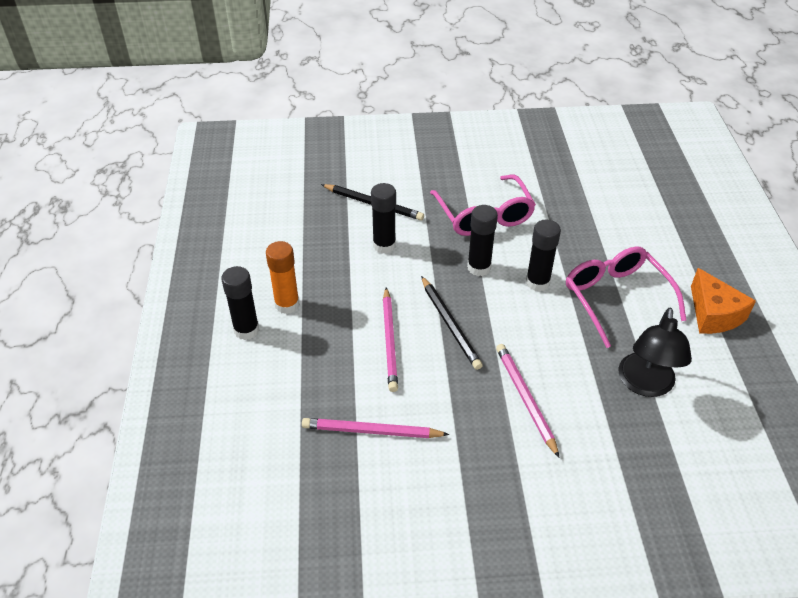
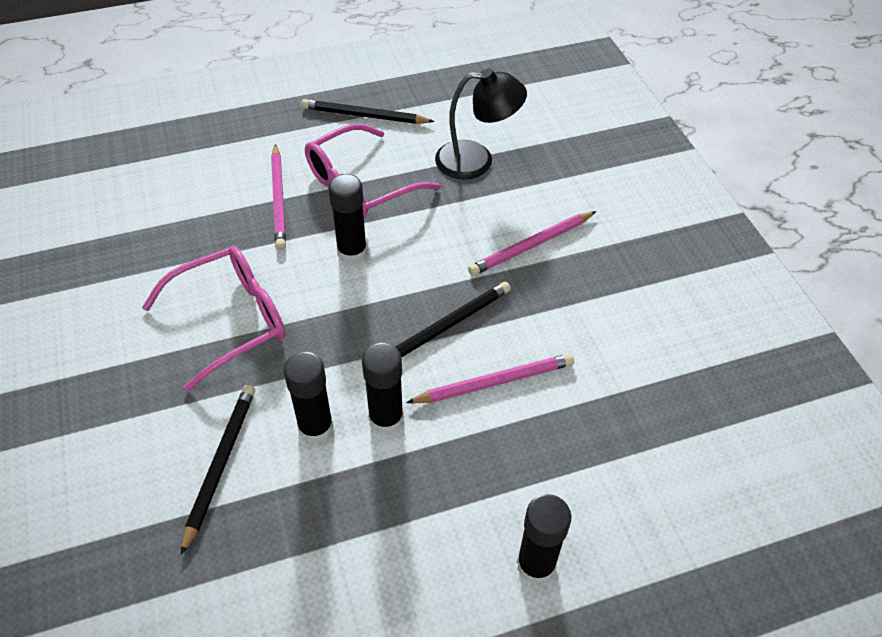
camera: 105 degrees left, 5 degrees up
(287, 304) = (469, 525): orange glue stick -> none
(372, 431) = (633, 371): pink pencil -> pink pencil (279, 199)
(479, 267) = (338, 311): black glue stick -> black glue stick (386, 419)
(713, 314) = (364, 116): orange cheese -> black pencil

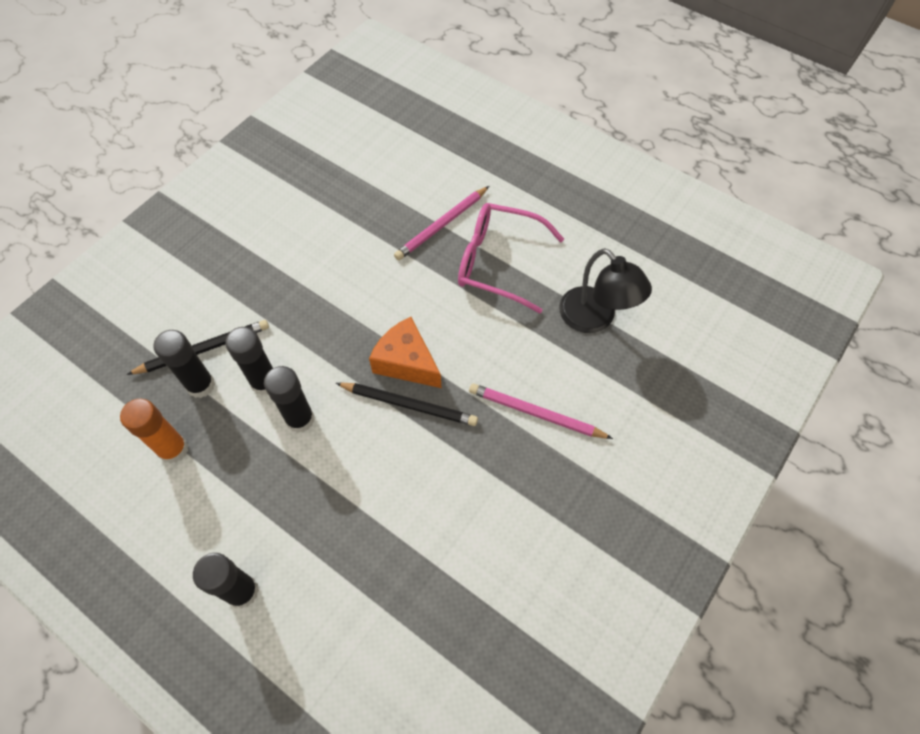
camera: 55 degrees right, 10 degrees up
(231, 320) = (316, 275): pink glasses -> none
(320, 554) = (173, 449): none -> orange glue stick
(352, 252) = (429, 301): black glue stick -> black glue stick (201, 385)
(364, 116) = (572, 217): black pencil -> none
(400, 303) = (406, 362): none -> orange cheese
(494, 382) = (380, 469): pink pencil -> none

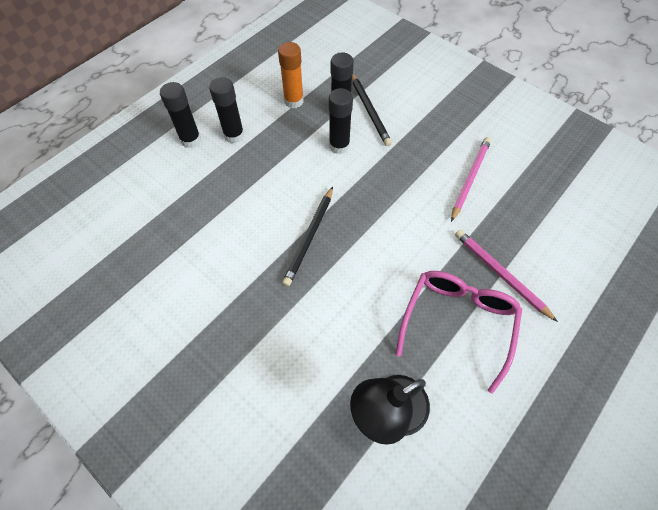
camera: 95 degrees right, 0 degrees up
(300, 419) = (306, 167): black glue stick -> black glue stick (234, 135)
(406, 362) = (349, 237): orange cheese -> none
(536, 414) = (288, 337): pink pencil -> pink pencil (469, 178)

